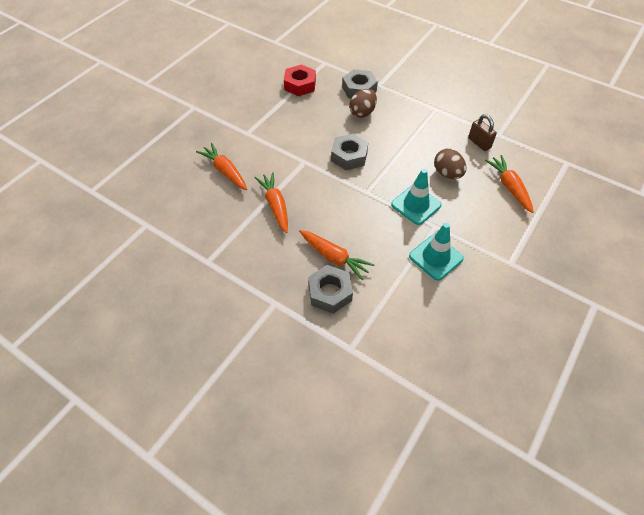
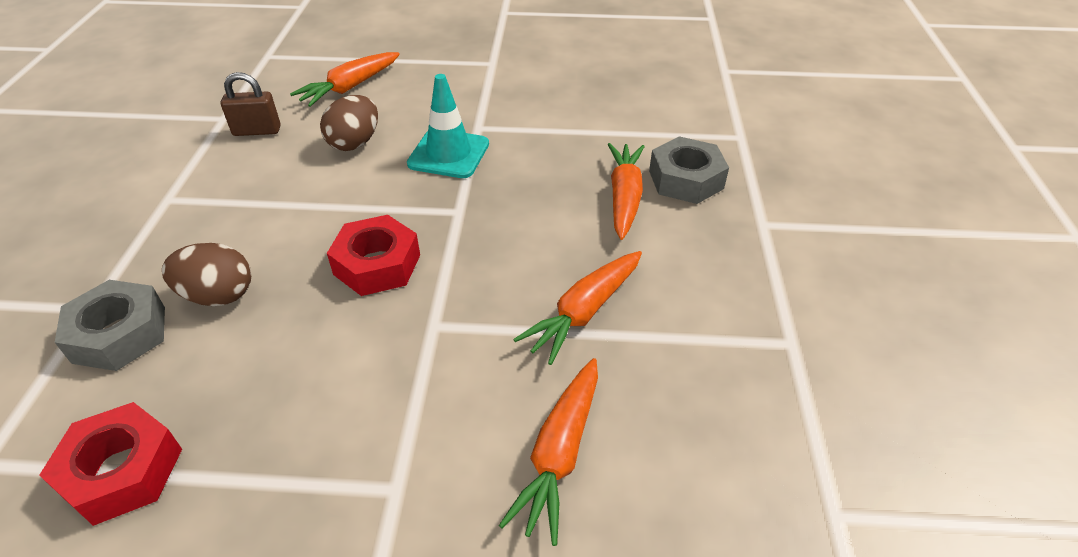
camera: 120 degrees left, 10 degrees down
(349, 156) = (377, 264): grey nut -> red nut
(435, 257) = (535, 113): turquoise traffic cone -> none
(479, 143) = (257, 131): brown padlock -> brown padlock turned 60 degrees clockwise

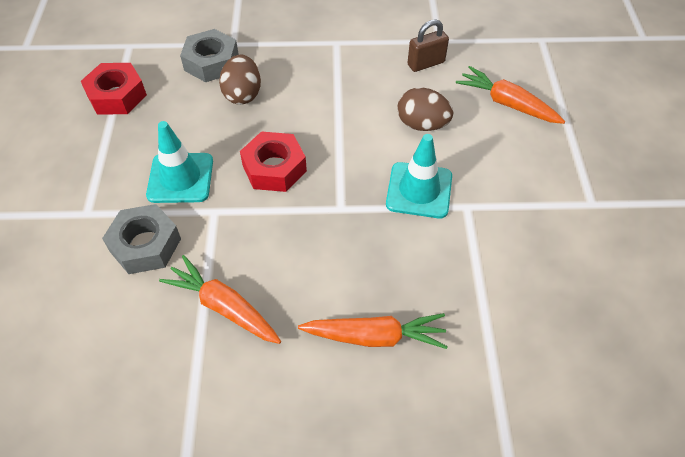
camera: 85 degrees right, 10 degrees up
(257, 131) = (426, 63): brown padlock -> brown padlock turned 75 degrees clockwise
(361, 364) = (180, 178): none -> turquoise traffic cone
(559, 454) = (96, 297): orange carrot -> none
(686, 179) = (413, 397): grey nut -> grey nut (145, 245)

